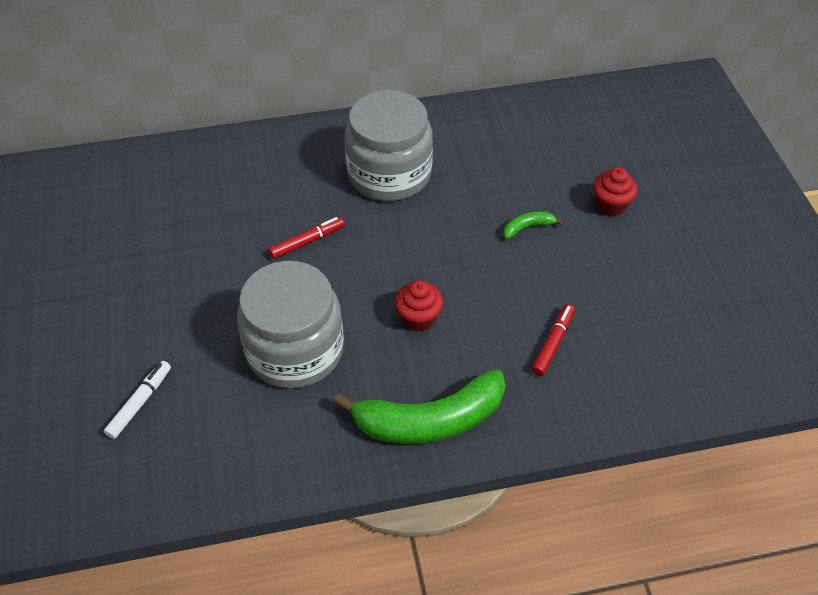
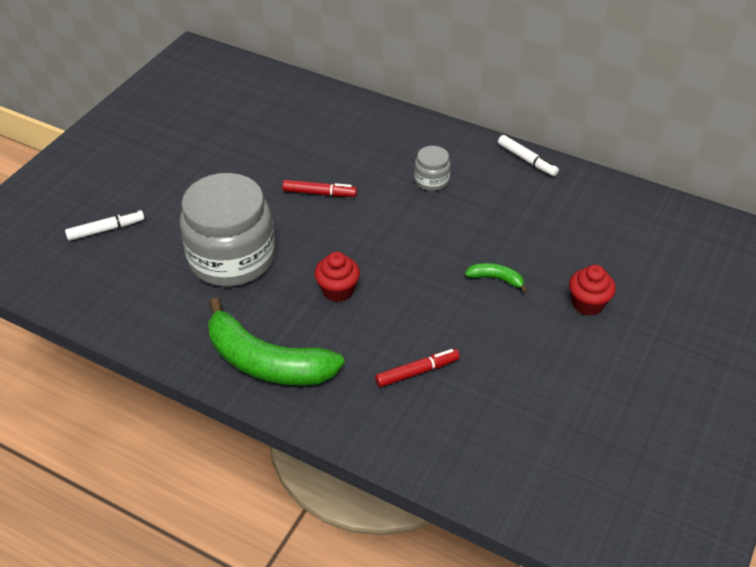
camera: 40 degrees right, 5 degrees down
(389, 174) = (431, 180): grey jar -> grey jar, size x0.44
(445, 113) = (527, 160): none -> white marker

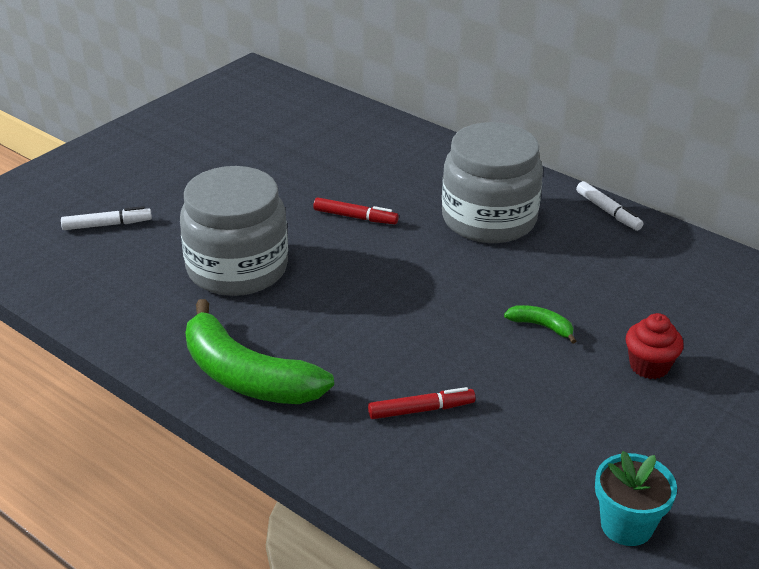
camera: 10 degrees right, 10 degrees down
(338, 290) = (349, 315): red cupcake -> none
(431, 180) = (489, 219): grey jar -> grey jar, size x2.28
(598, 450) = (626, 525): none -> turquoise flower pot

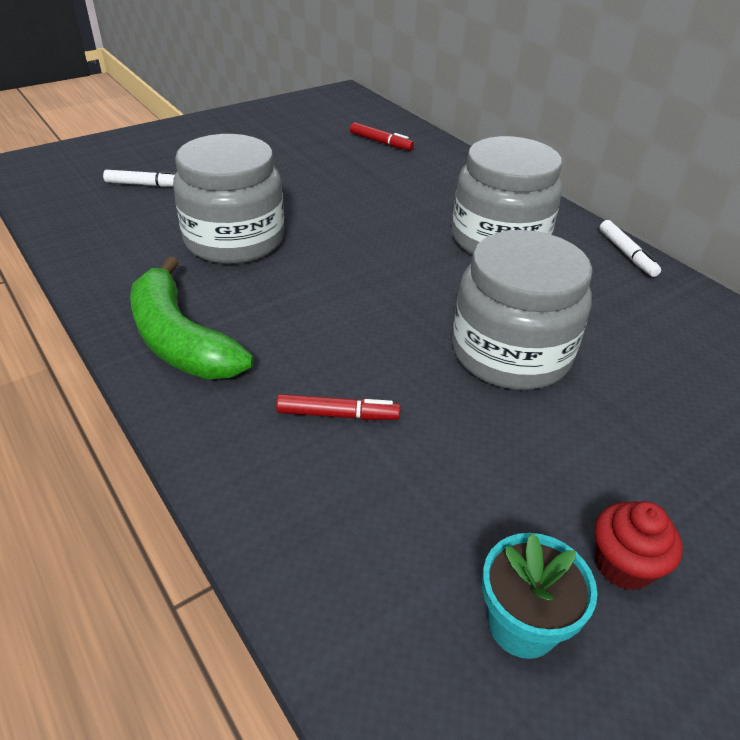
camera: 15 degrees right, 5 degrees up
(355, 217) = (369, 216): red marker -> red marker (381, 142)
(541, 326) = (510, 353): green banana -> grey jar
(649, 366) = (620, 423): red cupcake -> red cupcake (623, 565)

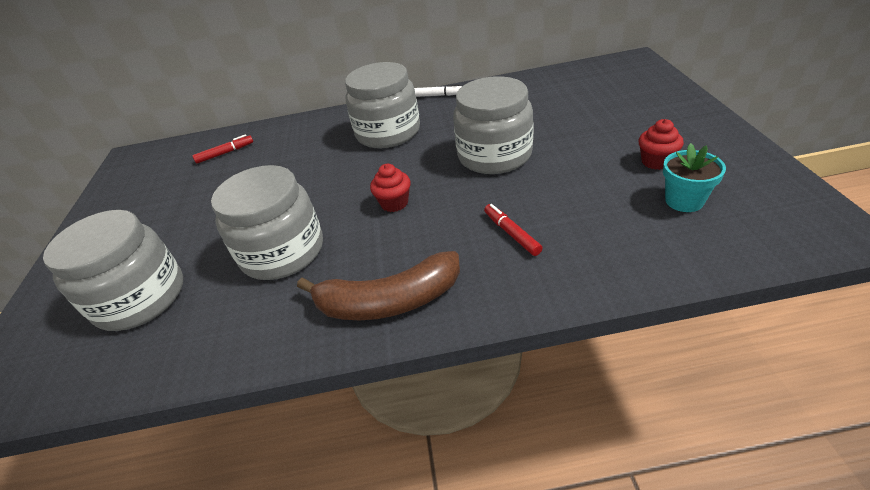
camera: 55 degrees left, 0 degrees up
(146, 185) = (140, 298): white marker -> grey jar
(180, 340) = (389, 301): green banana -> brown banana
(338, 414) = (511, 233): red marker -> red marker turned 60 degrees counterclockwise
(352, 291) = (394, 203): none -> red cupcake

